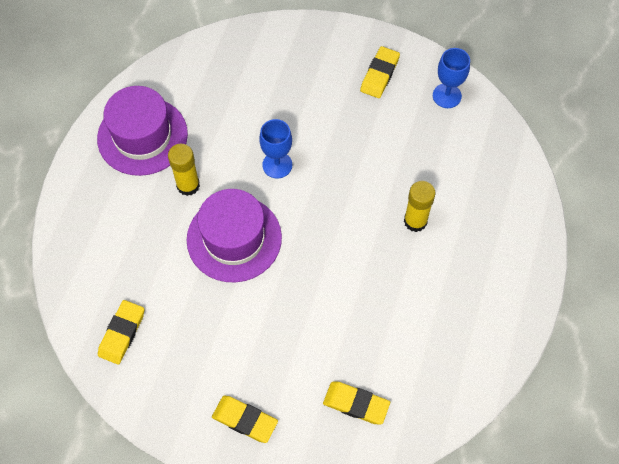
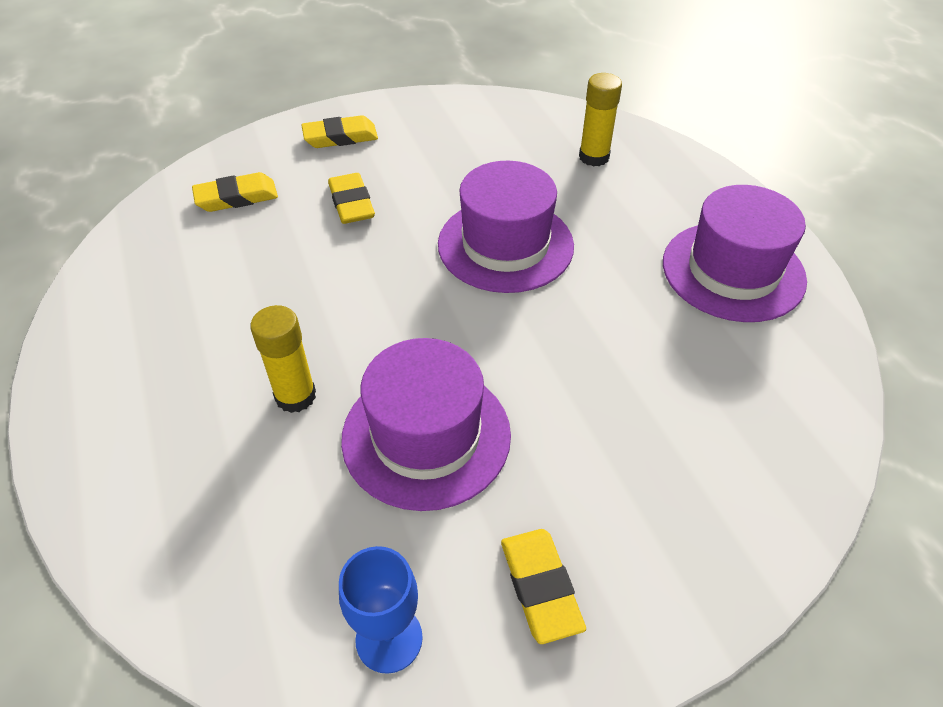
camera: 140 degrees right, 15 degrees down
(122, 333) = (519, 127): yellow eraser -> yellow eraser (351, 203)
(188, 185) = (617, 259): yellow glue stick -> yellow glue stick (594, 157)
(277, 165) = (545, 344): blue goblet -> none
(372, 159) = (426, 436): none -> purple hat

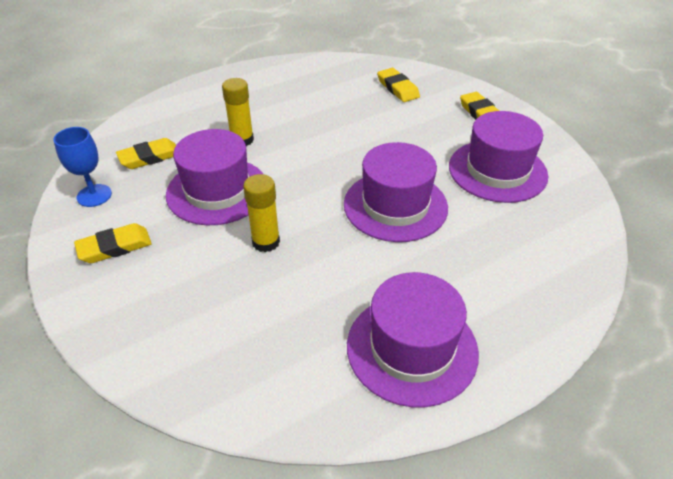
camera: 80 degrees right, 5 degrees down
(351, 203) = (411, 131): yellow eraser -> yellow eraser (149, 157)
(461, 151) = (497, 171): none -> purple hat
(594, 157) = (533, 247): yellow glue stick -> yellow glue stick (266, 242)

